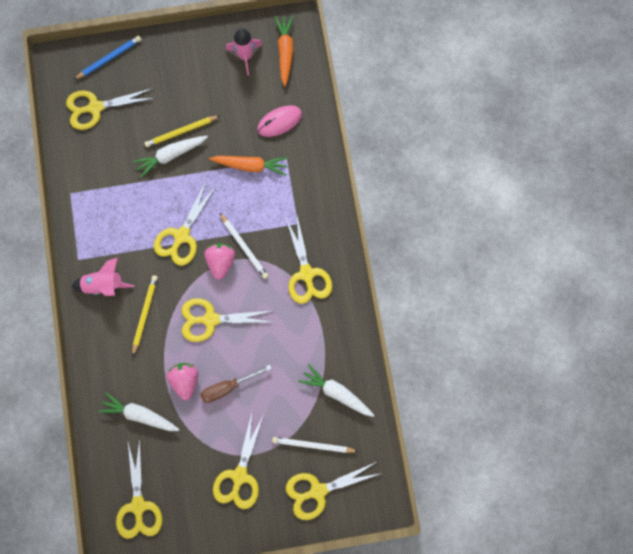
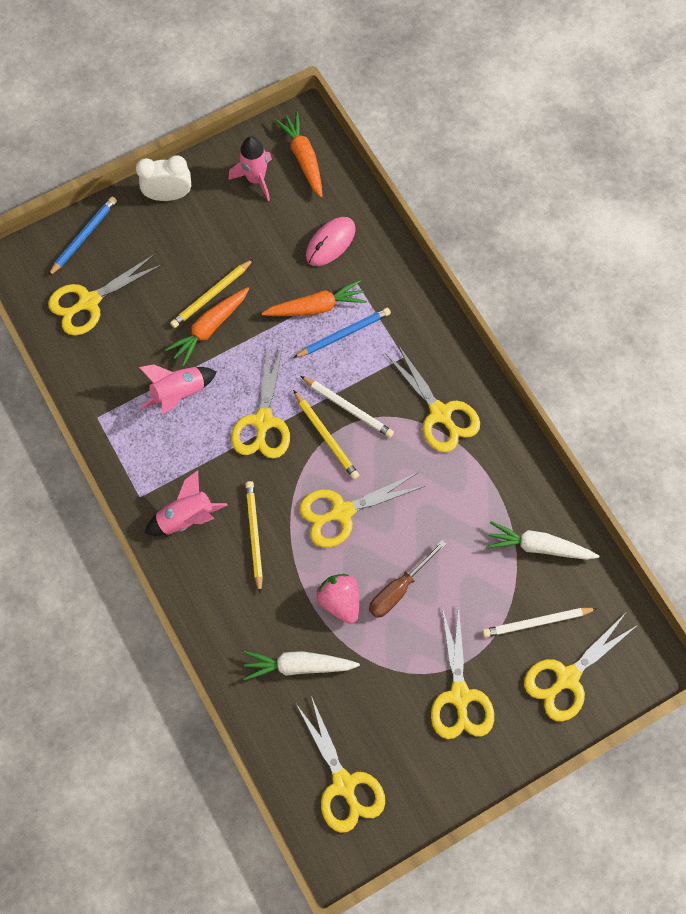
camera: 20 degrees left, 5 degrees down
(132, 195) = (179, 393): none -> pink rocket
(171, 155) = (210, 328): white carrot -> orange carrot
(179, 48) = (169, 195): none -> white clock
(221, 262) = (326, 436): pink strawberry -> yellow pencil
(262, 192) = (343, 334): none -> blue pencil

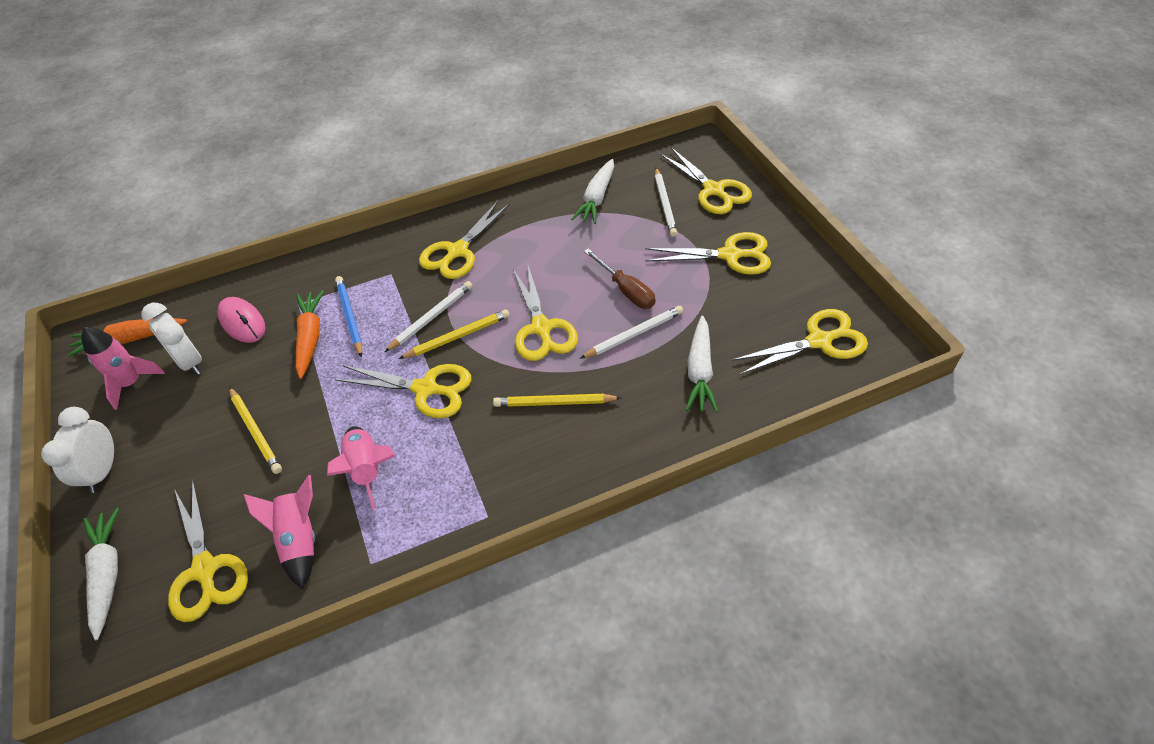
camera: 80 degrees left, 20 degrees down
(84, 237) = (107, 574): blue pencil -> white carrot
(187, 517) = (522, 467): pink rocket -> pink rocket (300, 539)
(210, 328) = (296, 435): orange carrot -> none
(281, 216) = (190, 362): none -> white clock
(340, 600) = (634, 334): pink strawberry -> white pencil
(440, 414) = (457, 251): yellow scissors -> yellow scissors turned 150 degrees clockwise

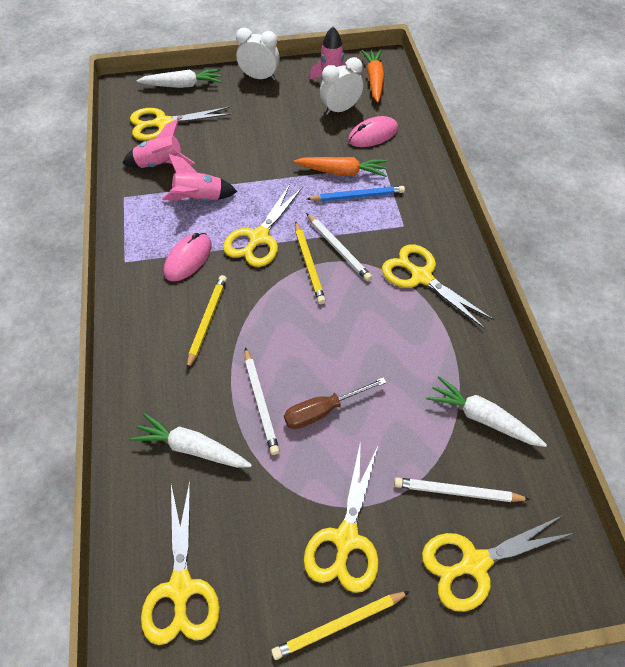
camera: 100 degrees right, 5 degrees up
(255, 432) = (260, 143): yellow pencil -> yellow pencil (339, 625)
(470, 448) = (188, 259): none -> pink mouse
(541, 328) = (296, 327): yellow scissors -> none

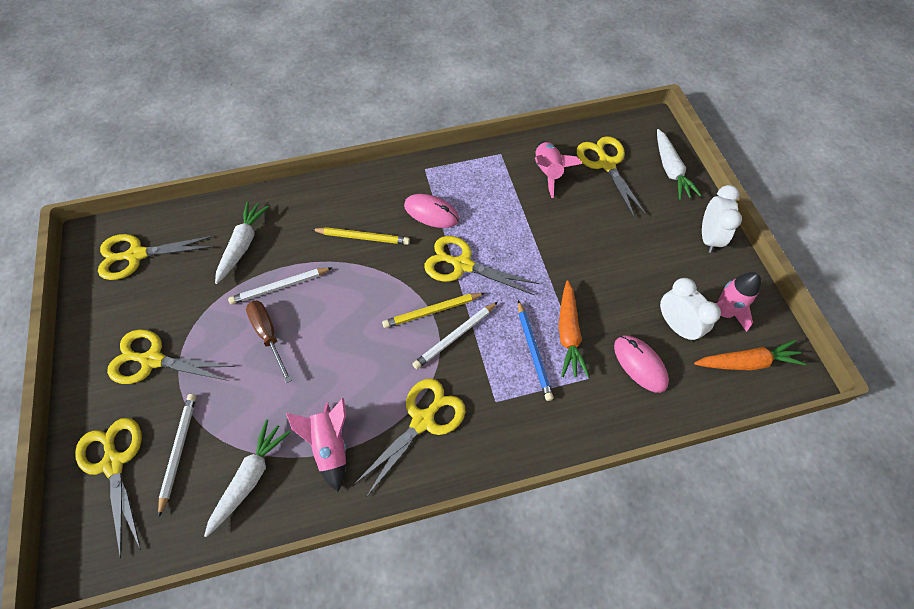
camera: 85 degrees right, 5 degrees up
(199, 199) = (507, 209): pink rocket -> pink rocket (330, 445)
(339, 625) = (89, 359): yellow pencil -> none

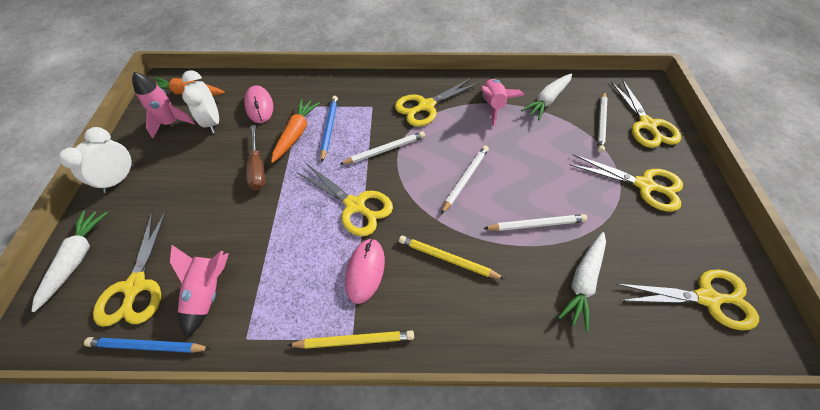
camera: 165 degrees left, 5 degrees down
(268, 335) = (543, 183): brown screwdriver -> brown screwdriver (258, 168)
(356, 320) = (465, 179): none -> white pencil
(431, 213) = (365, 271): pink mouse -> pink mouse turned 60 degrees clockwise
(432, 311) = (397, 172): yellow pencil -> yellow pencil (354, 340)
(565, 136) = (148, 346): none -> blue pencil

